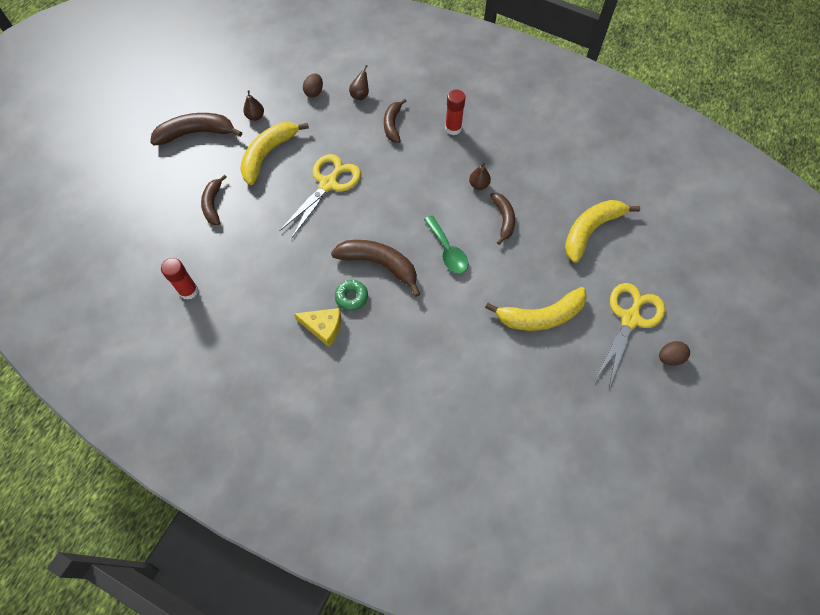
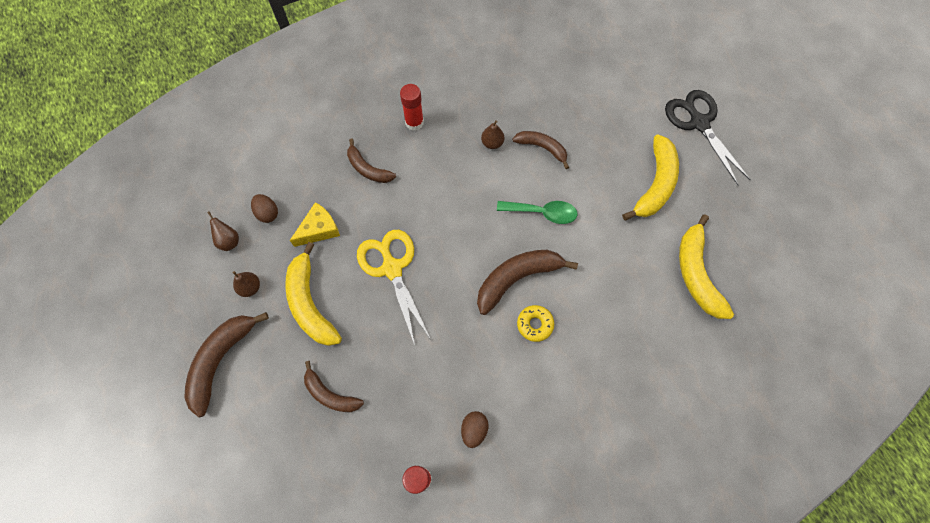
camera: 55 degrees left, 5 degrees up
(323, 327) = (550, 369): yellow cheese -> yellow cheese (319, 229)
(351, 297) = (535, 324): green donut -> yellow donut
(360, 95) = (308, 174): brown pear -> brown pear (229, 241)
(590, 231) = (600, 93): yellow banana -> yellow banana (696, 273)
(630, 319) = (699, 123): yellow scissors -> black scissors
(669, 357) = (748, 121): brown egg -> brown egg (474, 430)

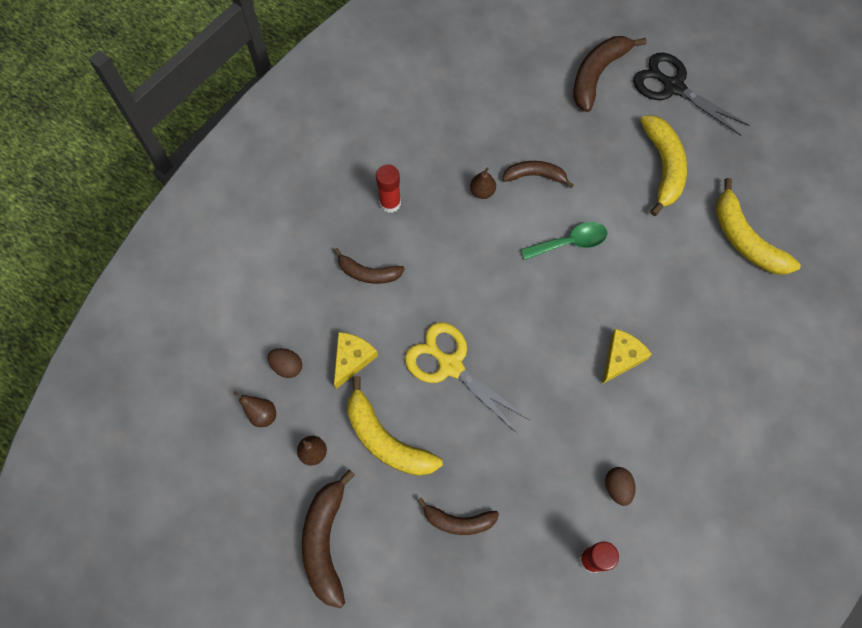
camera: 25 degrees left, 0 degrees up
(517, 278) = (580, 320): brown banana -> brown banana (597, 75)
(535, 324) = (621, 358): yellow donut -> yellow cheese

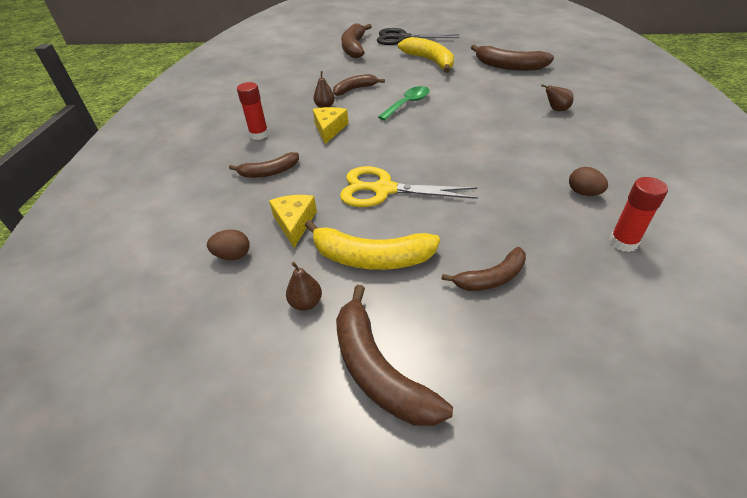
camera: 30 degrees left, 25 degrees down
(262, 414) = (228, 302): brown pear -> brown pear (556, 110)
(621, 358) = (501, 134): yellow cheese -> yellow cheese (329, 129)
(745, 239) = (509, 66): yellow banana -> brown banana

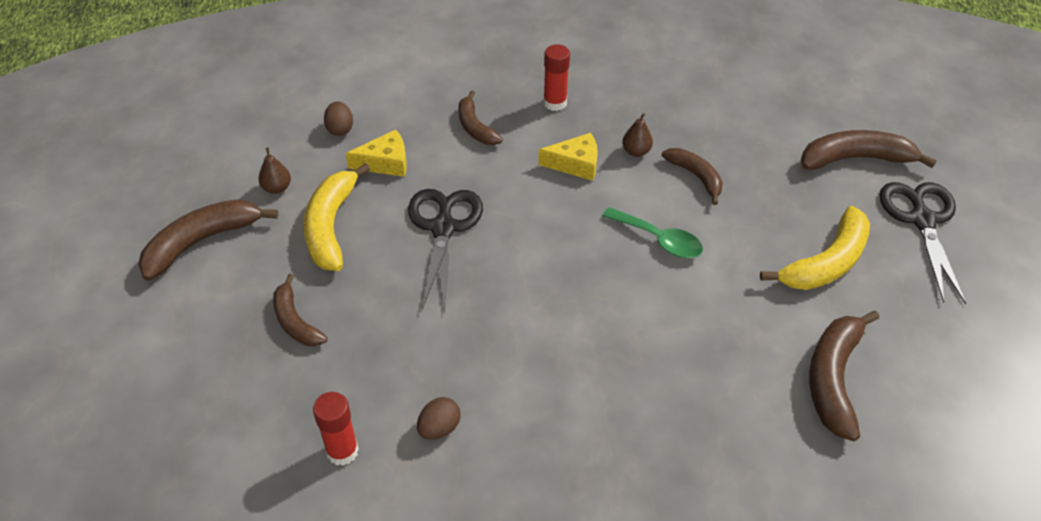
camera: 80 degrees right, 5 degrees up
(384, 190) = (443, 228): yellow scissors -> black scissors
(556, 110) = (669, 430): brown pear -> none

